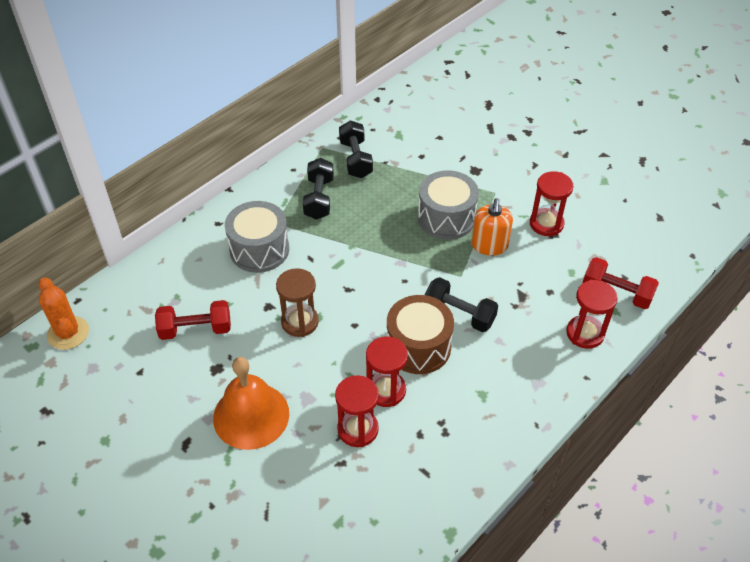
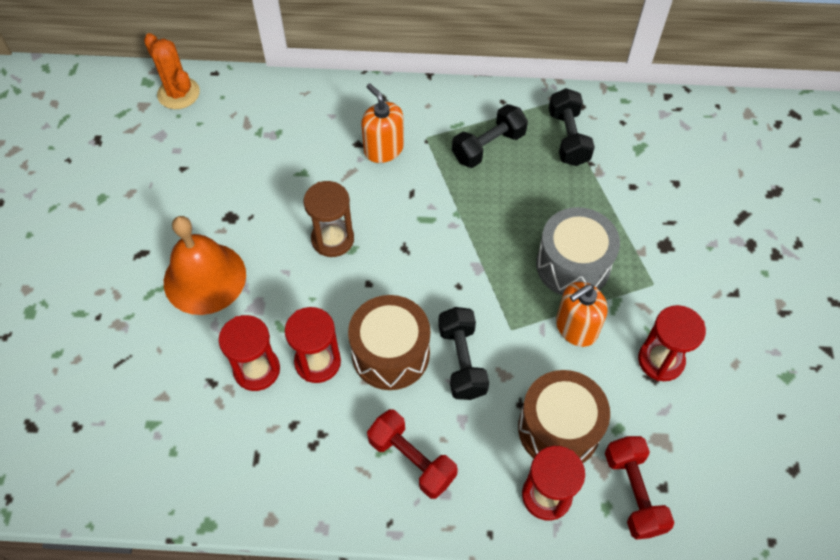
camera: 50 degrees right, 10 degrees up
(68, 333) = (178, 93): orange cactus -> orange cactus turned 60 degrees counterclockwise
(196, 329) = (257, 172): red dumbbell -> red dumbbell (412, 460)
(259, 249) = (383, 149): grey drum -> orange soap dispenser
(355, 159) = (568, 138): black dumbbell -> black dumbbell turned 45 degrees counterclockwise
(547, 298) = (558, 429): none -> brown drum

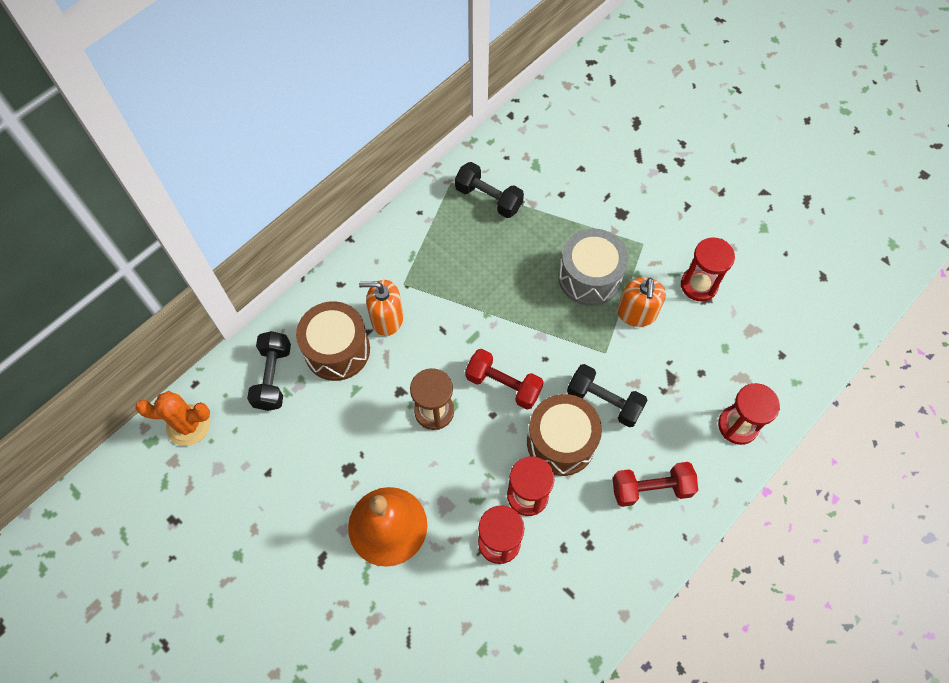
camera: 50 degrees left, 5 degrees up
(488, 146) = (449, 251): black dumbbell -> black dumbbell (273, 377)
(558, 429) = (698, 382): brown drum -> brown drum (337, 350)
(633, 493) = (773, 374): red dumbbell -> red dumbbell (503, 385)

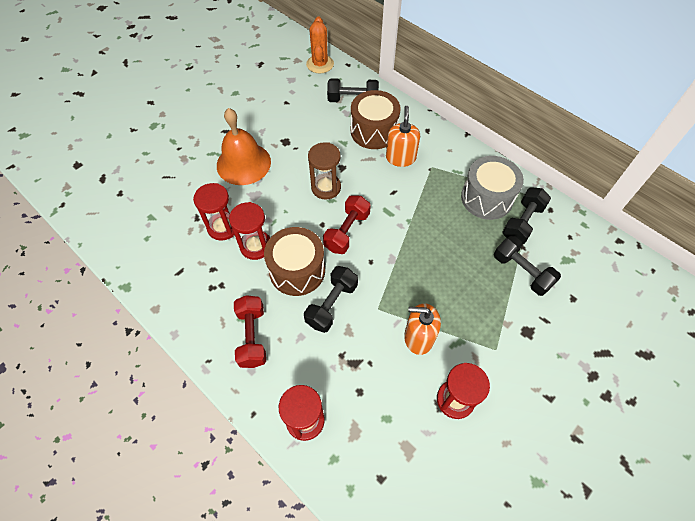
camera: 90 degrees right, 5 degrees down
(552, 208) = (521, 272): none -> black dumbbell
(589, 277) = (452, 299): grey drum -> grey drum (486, 198)

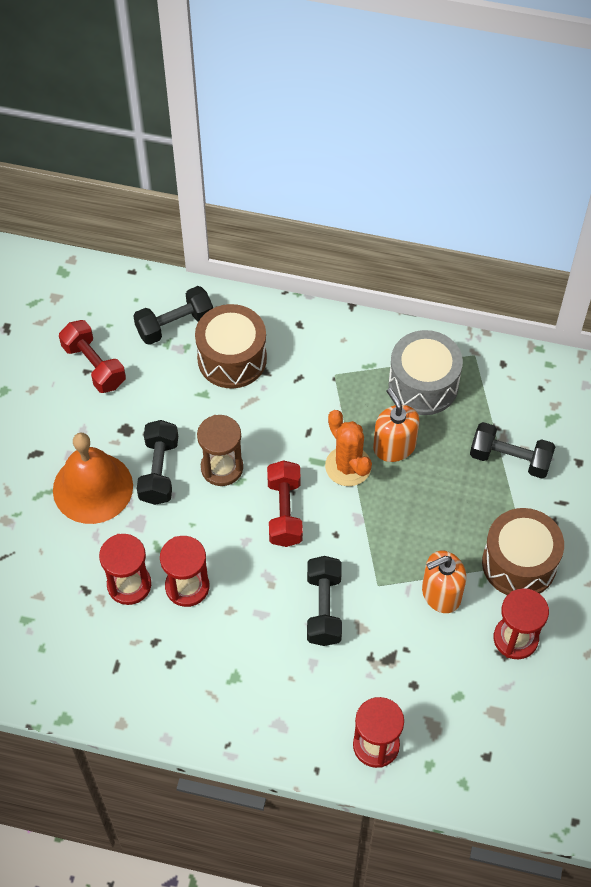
camera: 30 degrees left, 0 degrees up
(252, 336) = (258, 692): red dumbbell -> red dumbbell (94, 365)
(297, 270) = (257, 590): brown drum -> brown drum (519, 563)
(320, 64) = (92, 289): orange cactus -> orange cactus (348, 466)
(400, 158) = (289, 380): orange soap dispenser -> orange soap dispenser (394, 446)
(522, 222) = (480, 397): black dumbbell -> black dumbbell (159, 471)

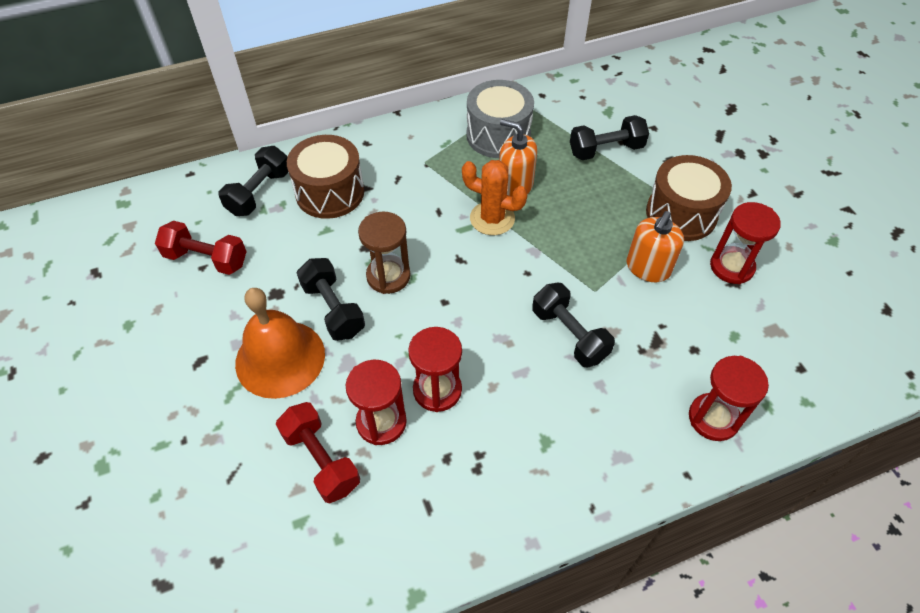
camera: 35 degrees left, 5 degrees down
(284, 512) = (471, 280): red dumbbell -> red dumbbell (321, 460)

